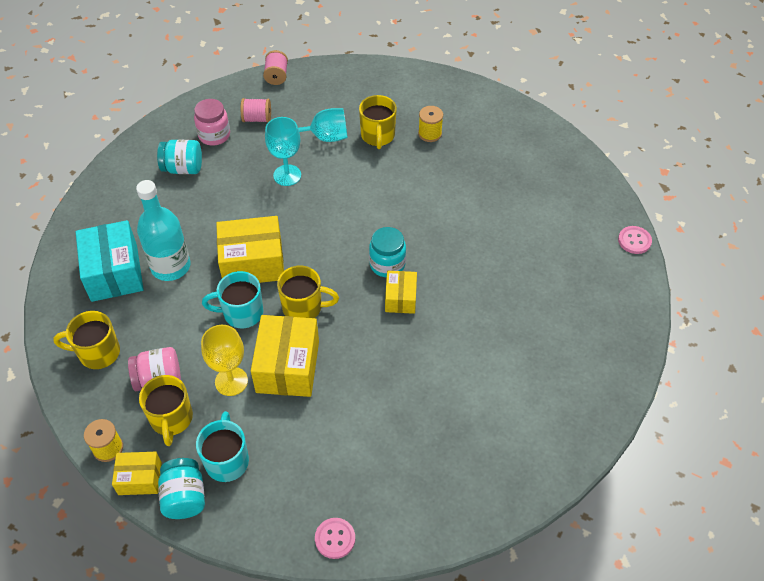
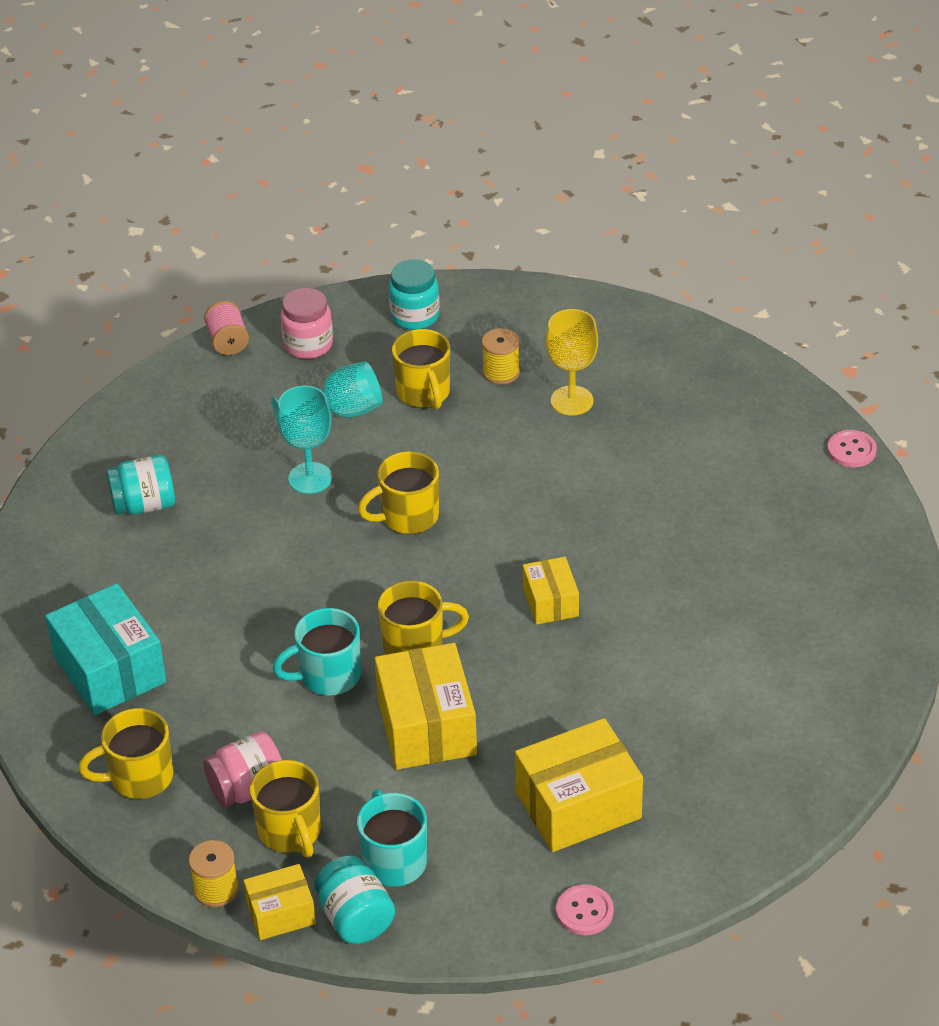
camera: 15 degrees left, 10 degrees down
(170, 266) = (192, 641): turquoise bottle -> none
(214, 135) = (170, 448): pink jar -> pink jar (308, 345)
(231, 381) = (354, 764): yellow goblet -> yellow goblet (572, 401)
(253, 263) = (313, 607): yellow box -> yellow box (578, 805)
(257, 119) = (226, 409): pink spool -> none
(335, 216) = (408, 517): none -> yellow mug
(387, 264) = (512, 563): turquoise jar -> turquoise jar (415, 316)

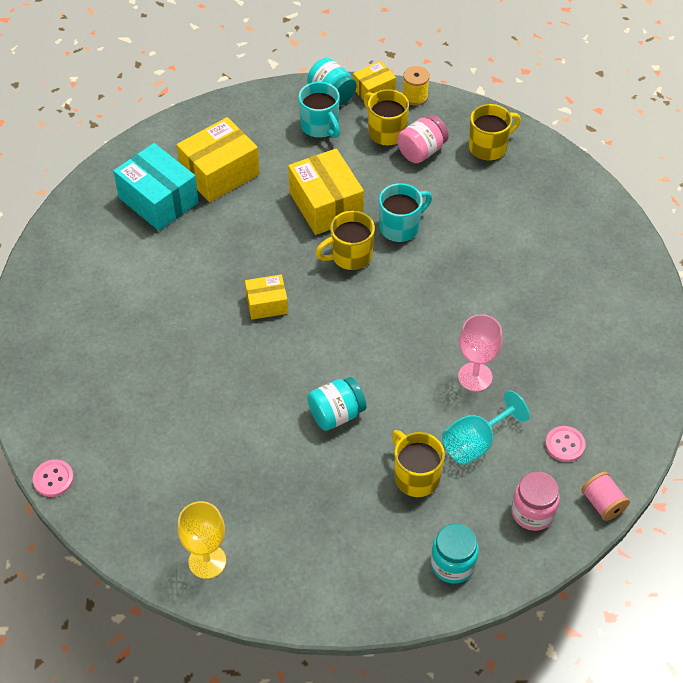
camera: 165 degrees right, 10 degrees up
(110, 669) = (543, 208): turquoise box -> turquoise box (158, 200)
(144, 505) = (587, 332): turquoise jar -> turquoise jar (336, 414)
(310, 478) = (475, 377): turquoise goblet -> pink goblet
(408, 517) = (389, 355): yellow mug -> none
(501, 372) = (358, 511): yellow spool -> none
(550, 602) = (267, 304): yellow box -> yellow box turned 75 degrees counterclockwise
(572, 401) = (291, 490): yellow goblet -> yellow goblet (207, 561)
(584, 911) = (204, 117): pink button -> pink button (565, 445)

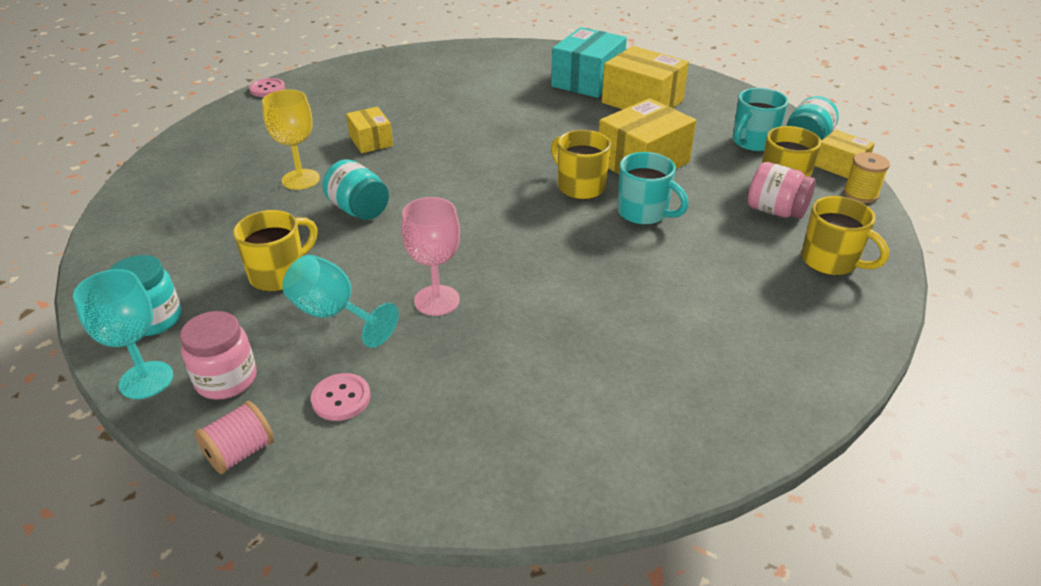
camera: 75 degrees right, 15 degrees down
(207, 561) = (177, 167): yellow goblet -> yellow goblet (300, 179)
(267, 304) = (489, 150): yellow box -> yellow box (371, 141)
(522, 563) = (146, 380): none -> turquoise goblet

